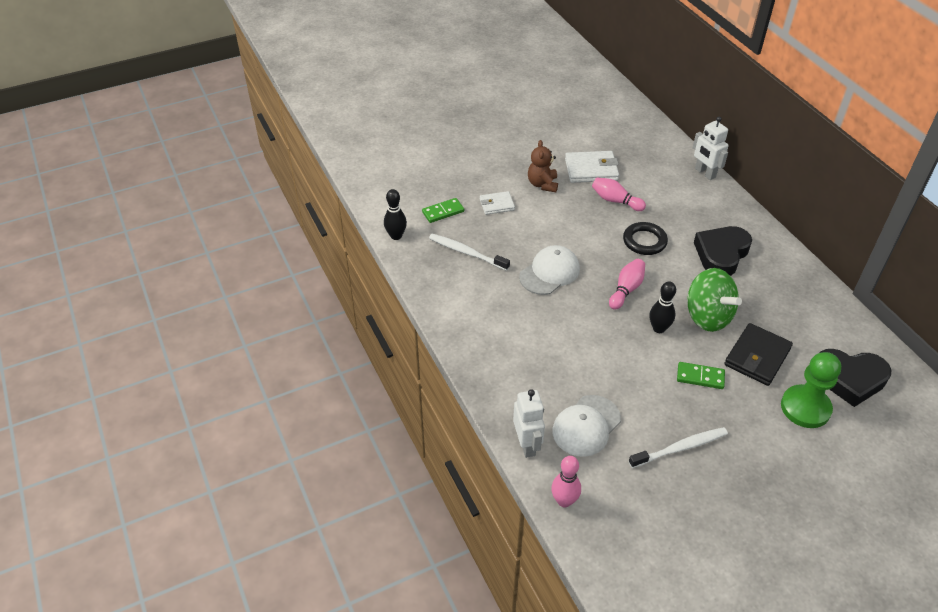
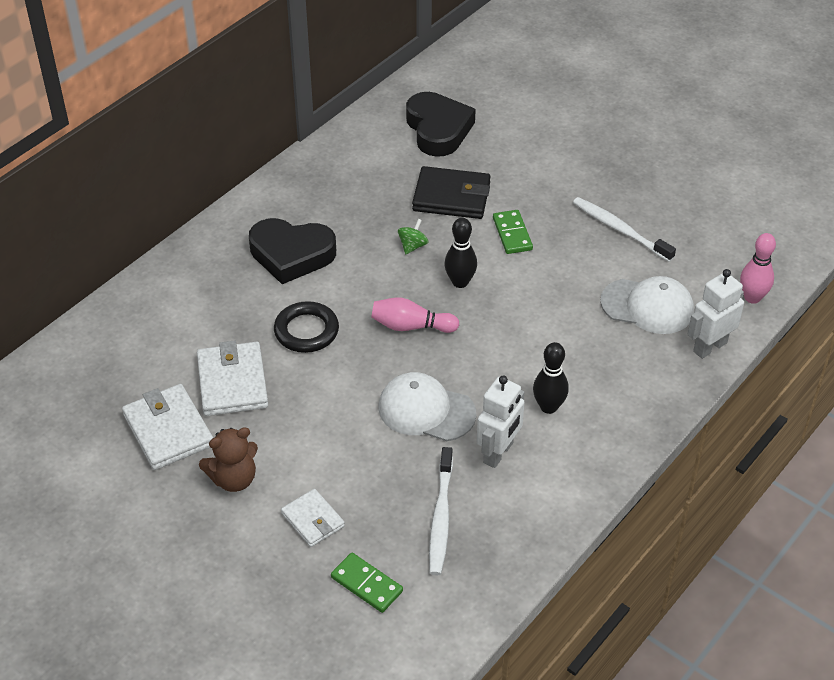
camera: 115 degrees left, 0 degrees up
(396, 236) = (457, 624): black bowling pin -> black bowling pin (548, 407)
(615, 201) = (232, 382): pink bowling pin -> white wallet
(705, 173) = (120, 302): white robot -> white robot (498, 453)
(707, 316) = (412, 246): green spinning top -> green spinning top, size x0.41
(805, 408) = (500, 153): green pawn -> none

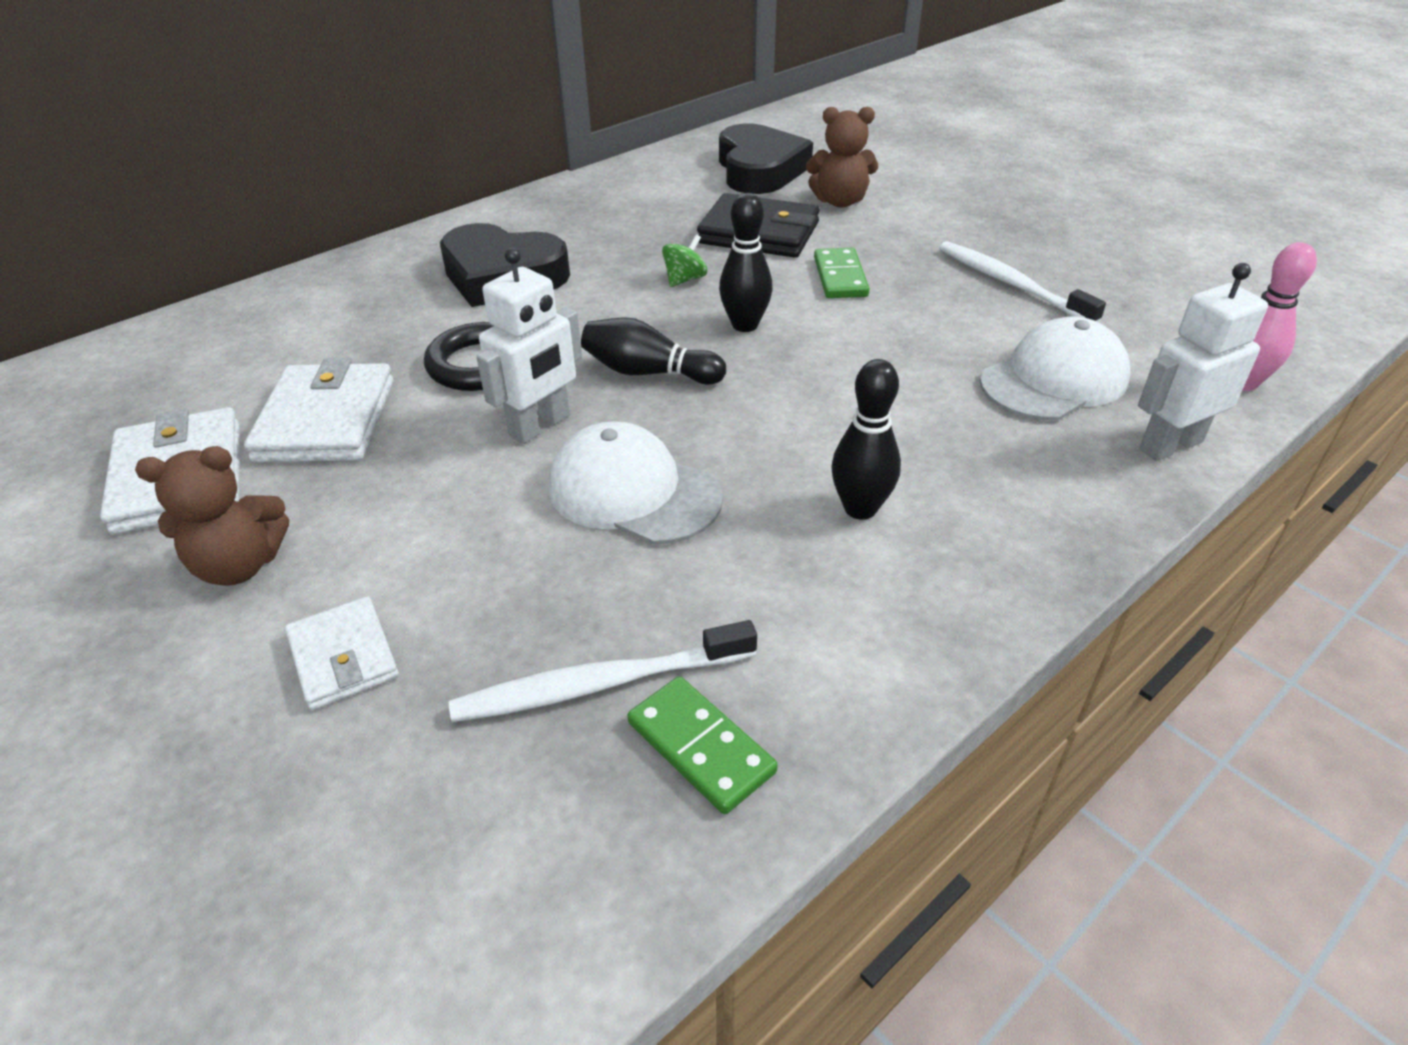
camera: 10 degrees right, 5 degrees down
(367, 584) = (389, 809): green domino -> green domino (701, 747)
(411, 326) = (648, 372): pink bowling pin -> black bowling pin
(441, 517) = (599, 684): white toothbrush -> white toothbrush turned 60 degrees clockwise
(498, 453) = (749, 576): white robot -> white robot (540, 426)
(501, 159) = (839, 201): none -> brown teddy bear
(647, 306) = (1054, 379): white cap -> white cap turned 60 degrees counterclockwise

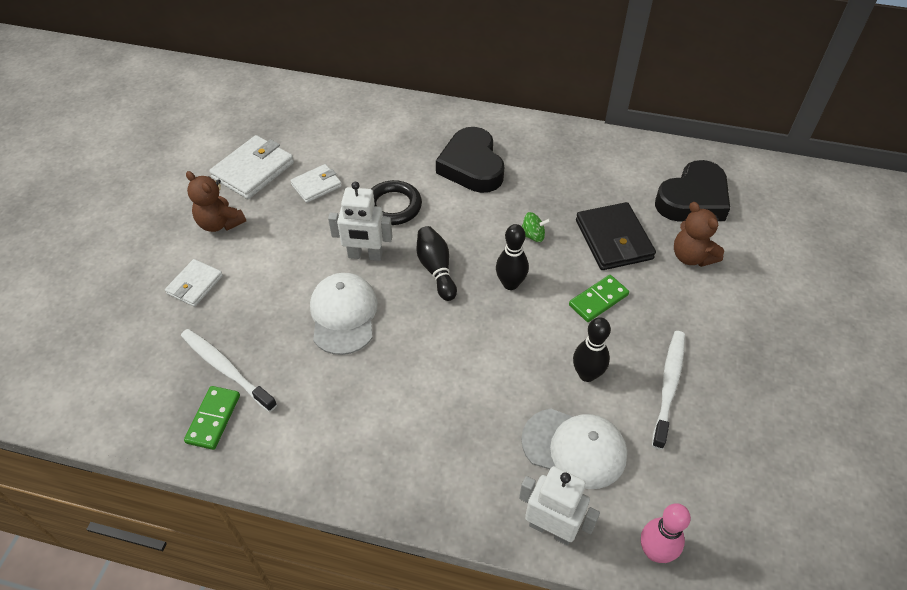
camera: 55 degrees right, 10 degrees up
(326, 420) = (316, 185): white wallet -> white wallet, size x0.61
(860, 508) = (391, 406): black bowling pin -> black bowling pin (587, 374)

